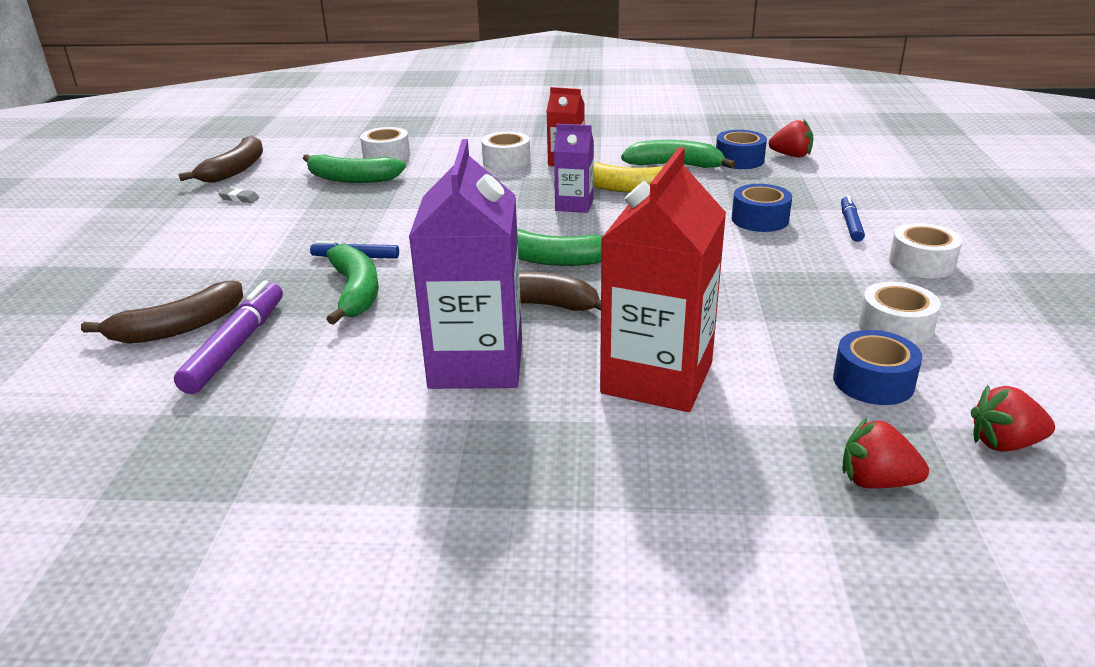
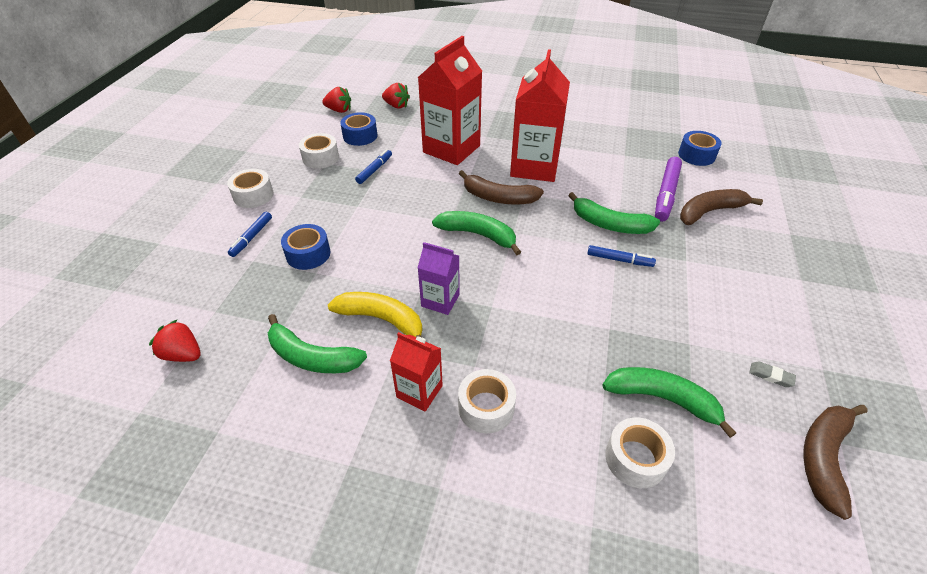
camera: 170 degrees left, 15 degrees up
(355, 292) = (610, 224): green banana -> green banana turned 60 degrees counterclockwise
(476, 363) = (534, 167): purple carton -> red carton
(739, 160) = (241, 355): blue tape -> blue tape (696, 155)
(774, 320) = (374, 170): none -> blue marker

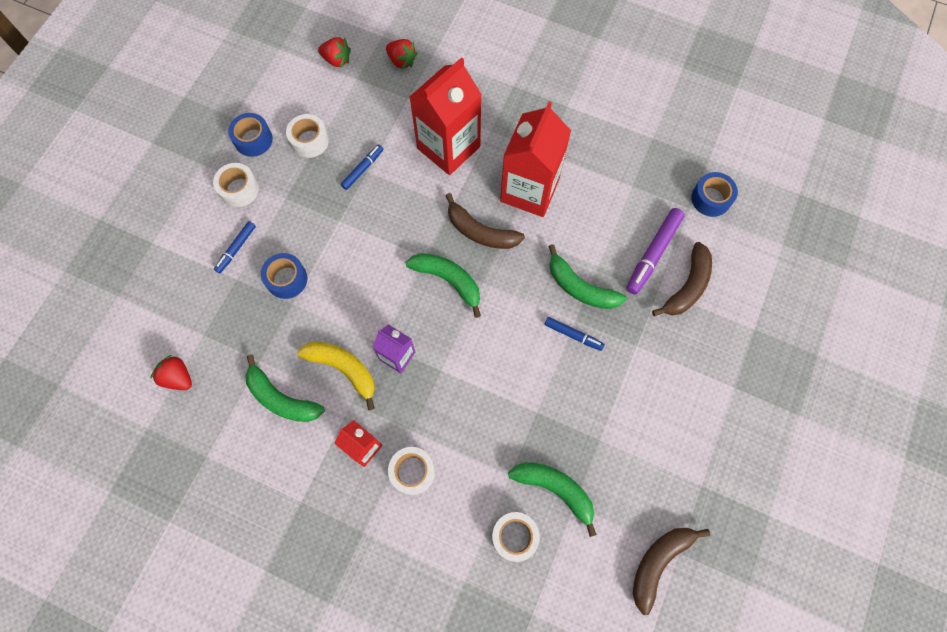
camera: 10 degrees right, 25 degrees up
(360, 136) = (354, 110): blue tape -> blue tape (253, 139)
(709, 212) = (687, 286): brown banana -> brown banana turned 135 degrees clockwise
(771, 376) = (654, 484): grey eraser -> none

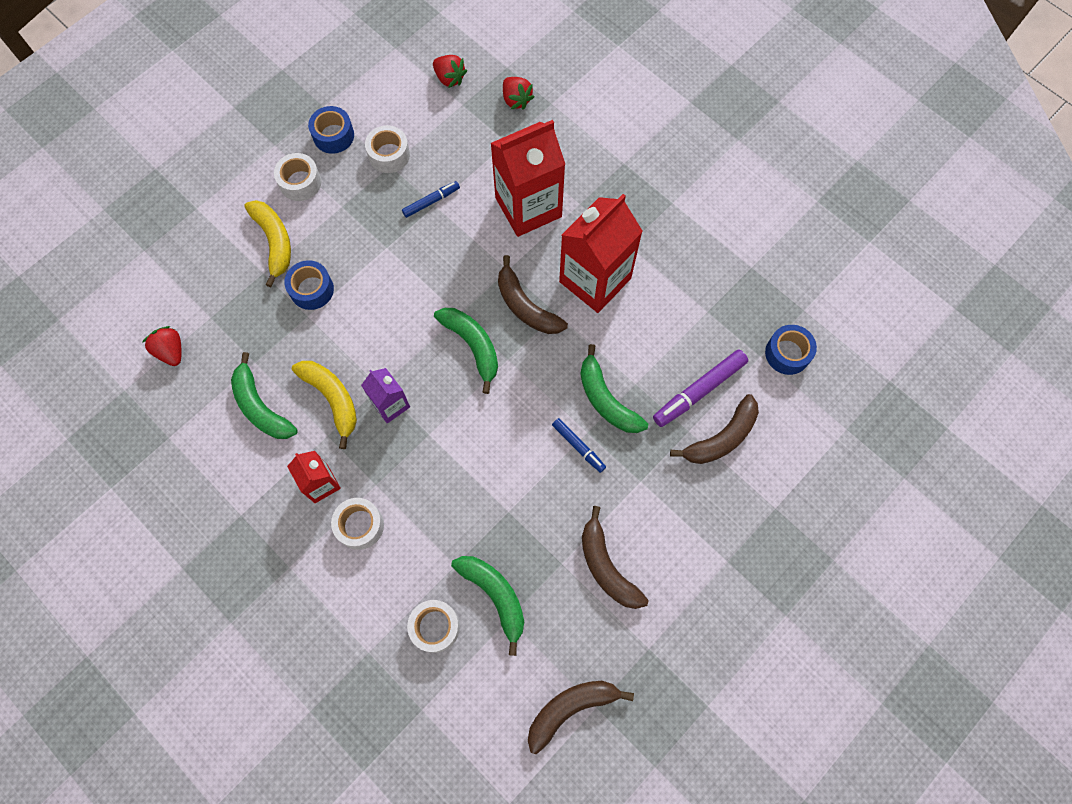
camera: 20 degrees right, 0 degrees up
(236, 249) = (274, 242): blue marker -> yellow banana
(638, 428) = (606, 566): none -> brown banana

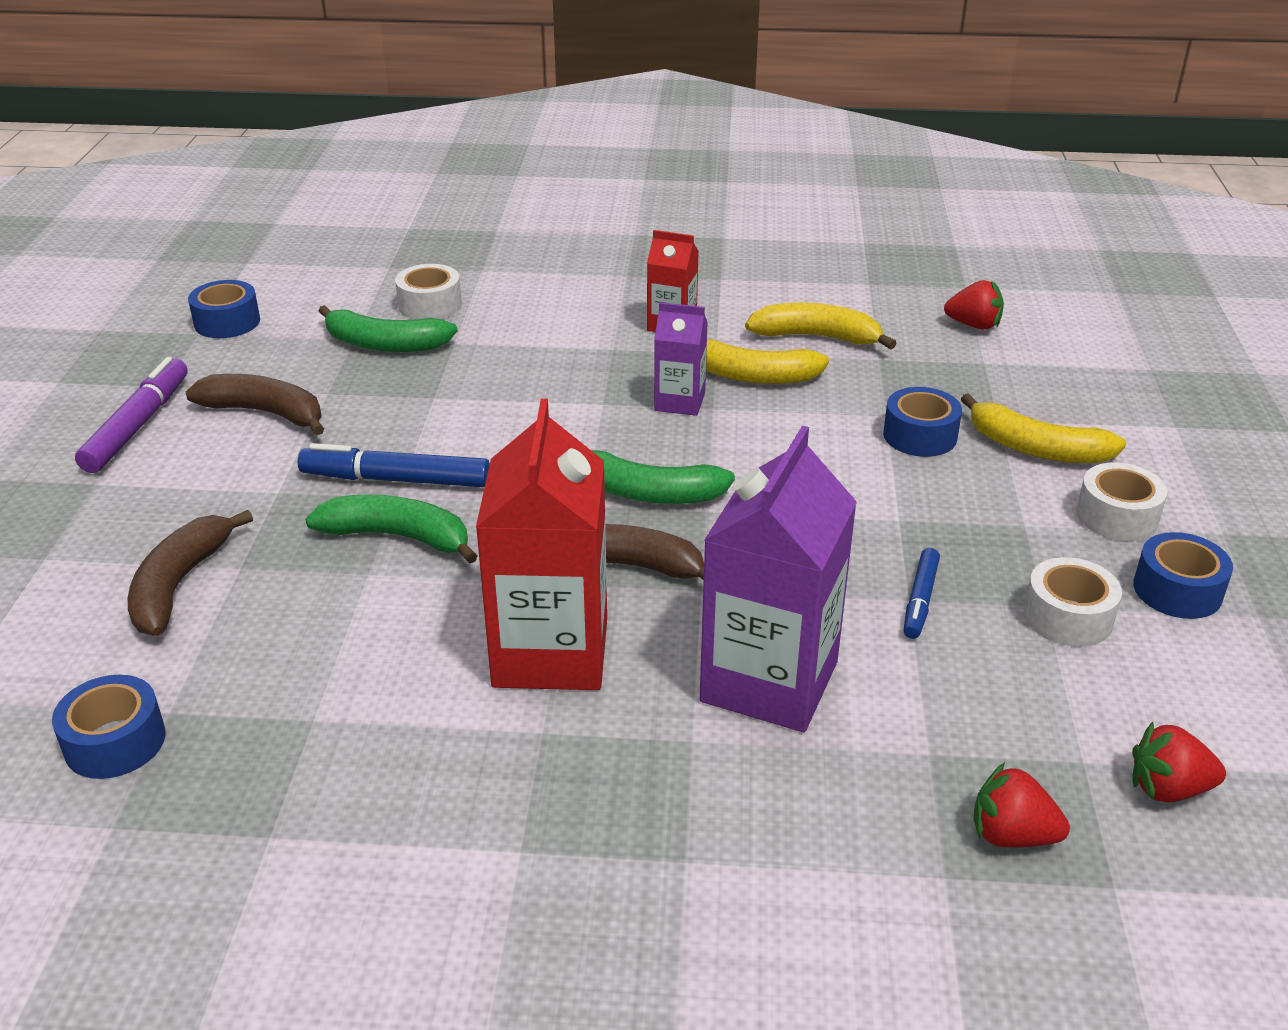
camera: 140 degrees right, 35 degrees down
(261, 407) = (817, 337): green banana -> yellow banana
(360, 525) = (591, 321): white tape -> none
(528, 207) = (769, 682): red carton -> purple carton
(571, 709) = (227, 322): brown banana -> blue tape
(578, 446) = (396, 479): blue marker -> blue marker, size x1.68
(699, 391) = (254, 615): purple marker -> purple marker (138, 425)

